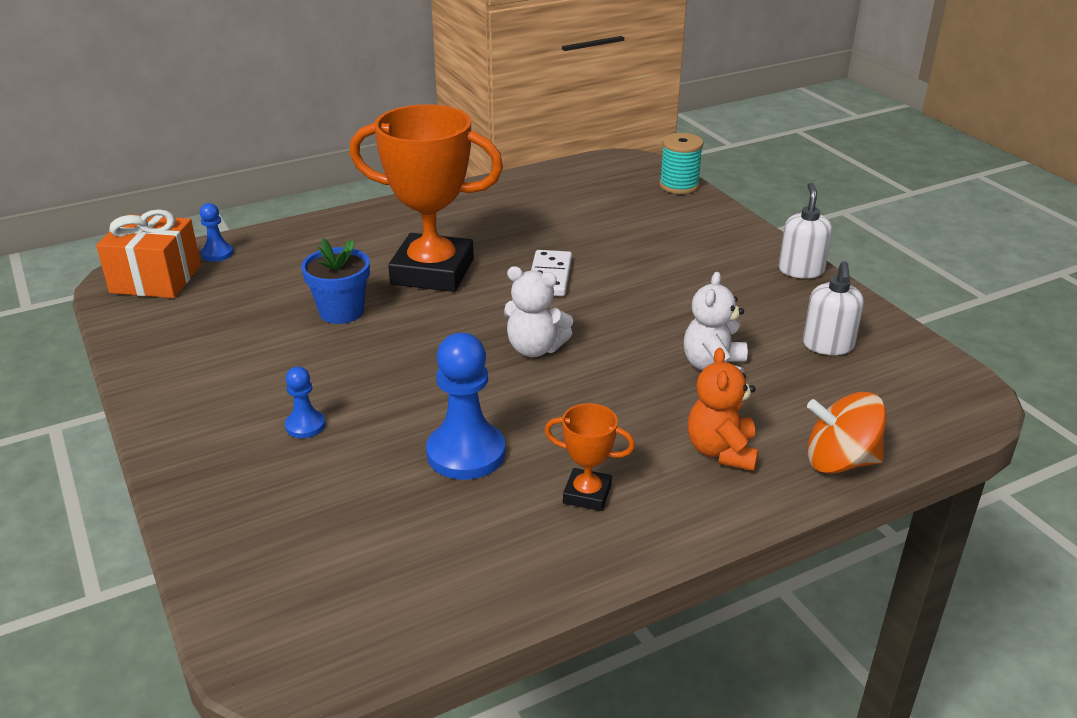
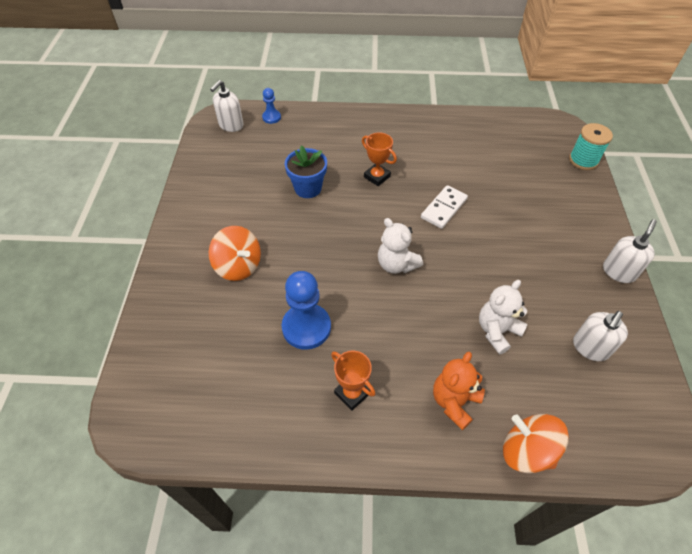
camera: 30 degrees right, 20 degrees up
(156, 279) = (231, 125): orange gift -> white soap dispenser
(305, 425) = (238, 266): blue pawn -> orange spinning top
(432, 272) = (377, 177): orange trophy -> orange trophy, size x0.45

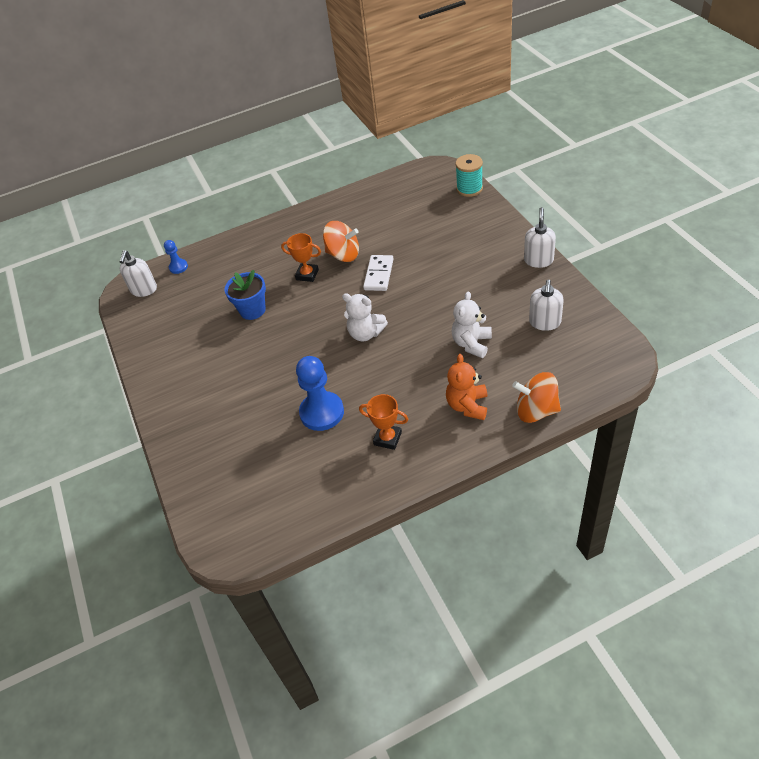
camera: 20 degrees left, 5 degrees down
(238, 266) = (233, 396): orange spinning top -> orange spinning top (343, 254)

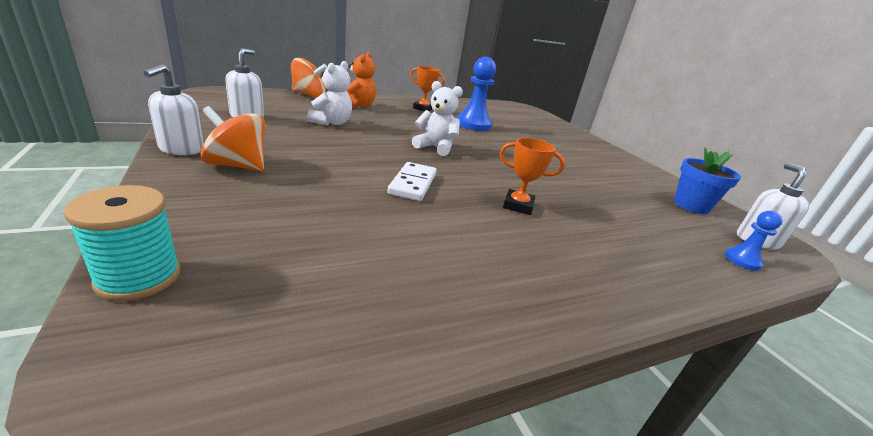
camera: 170 degrees right, 20 degrees down
(252, 310) = (575, 188): blue flower pot -> blue flower pot (691, 205)
(343, 254) = (466, 216): orange spinning top -> orange spinning top (237, 165)

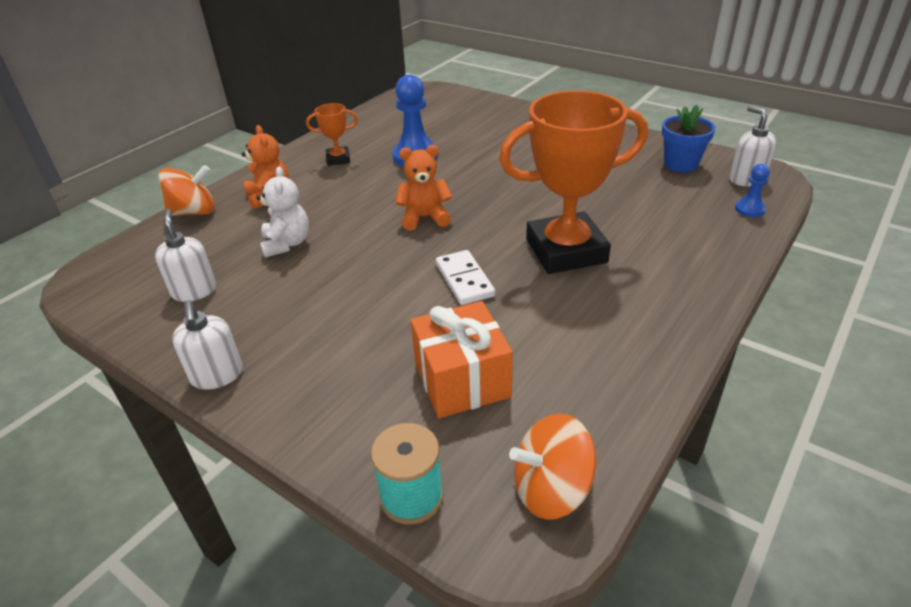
camera: 25 degrees left, 10 degrees up
(237, 165) = (299, 358): orange spinning top -> orange spinning top (551, 489)
(314, 231) = (462, 380): none -> orange gift
(435, 147) = (425, 218): white teddy bear -> orange teddy bear
(518, 206) = (566, 251): orange trophy -> orange trophy, size x2.25

